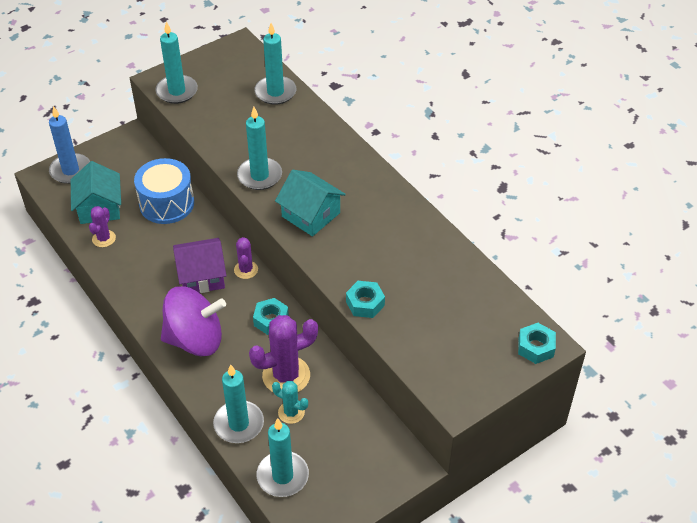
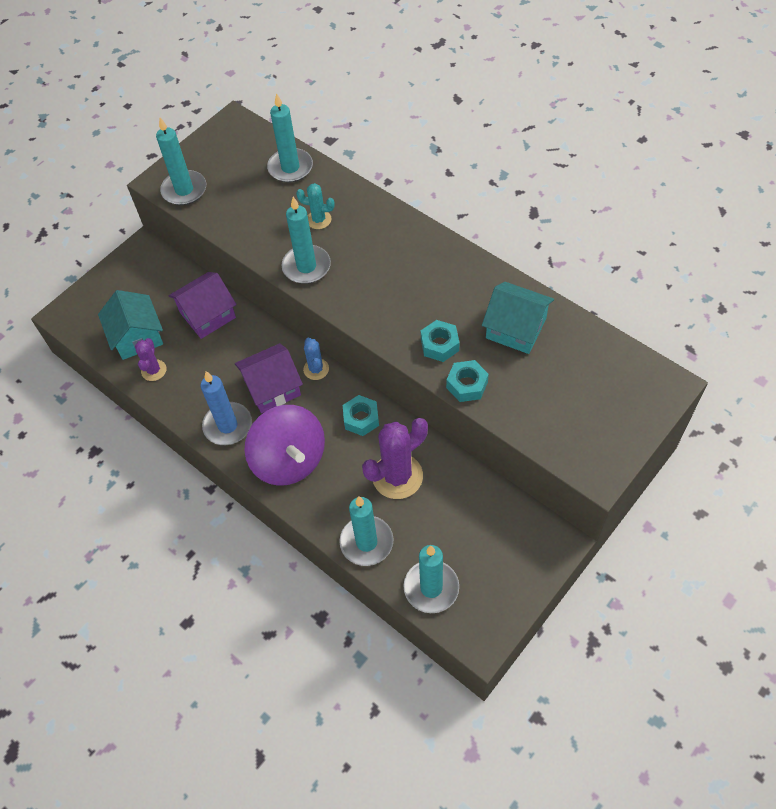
camera: 10 degrees left, 10 degrees up
(70, 170) = (91, 301): blue candle -> blue candle (227, 425)
(166, 203) = (207, 315): blue drum -> purple house
(195, 339) = (289, 460): purple spinning top -> purple spinning top turned 75 degrees clockwise
(246, 270) = (316, 369): purple cactus -> blue cactus
(291, 412) = (416, 515): turquoise cactus -> turquoise cactus (319, 220)
(311, 215) = (376, 298): turquoise house -> turquoise house (516, 328)
(535, 347) = (657, 390): turquoise nut -> turquoise nut (439, 345)

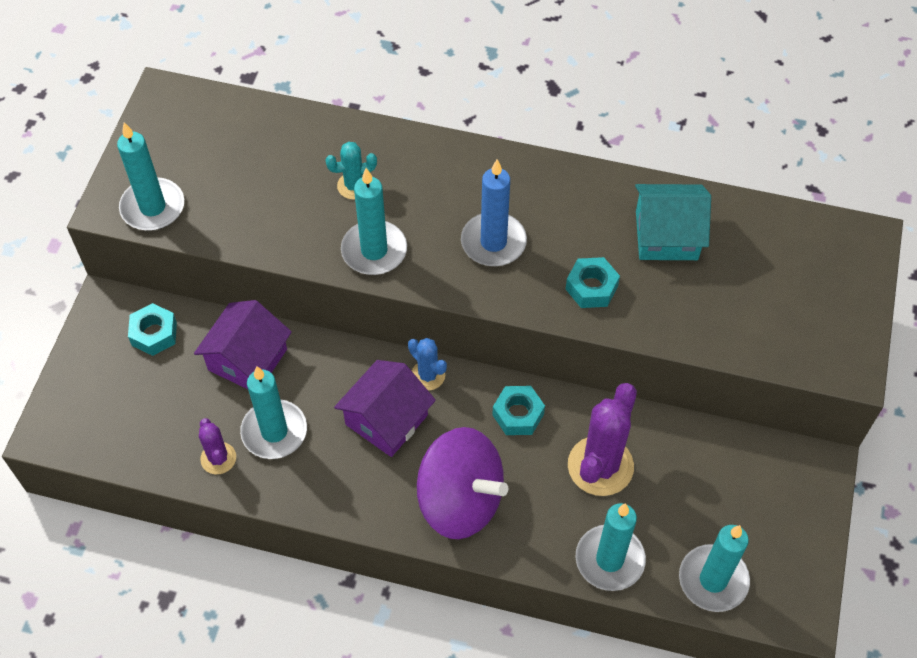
camera: 30 degrees left, 0 degrees up
(137, 336) = (169, 423): turquoise house -> none
(227, 425) = (358, 489): blue candle -> blue candle (493, 242)
(290, 168) = (277, 131): turquoise candle -> turquoise candle (274, 431)
(467, 385) = (650, 323): turquoise nut -> turquoise nut (154, 334)

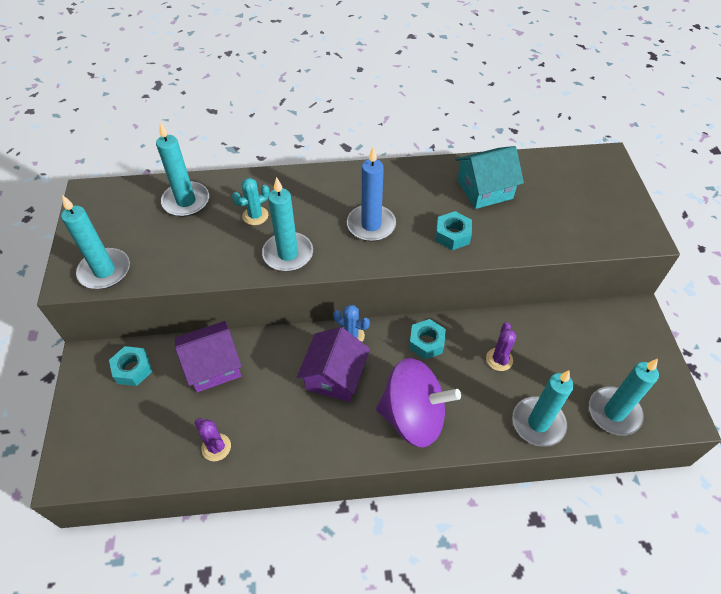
camera: 20 degrees left, 5 degrees down
(247, 359) = (213, 366): purple house -> purple house turned 60 degrees clockwise
(274, 431) = (253, 412): turquoise candle -> turquoise candle (186, 201)
(600, 466) = (499, 359): purple cactus -> purple cactus, size x0.54

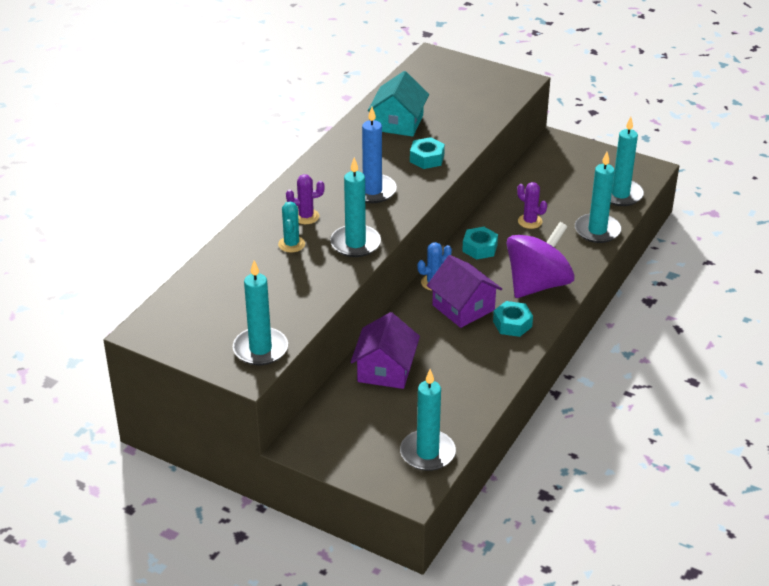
camera: 55 degrees left, 15 degrees down
(133, 369) = (340, 419): turquoise nut -> turquoise nut (512, 324)
(186, 201) = (226, 276): turquoise candle -> turquoise candle (427, 453)
(216, 447) = (468, 396): purple cactus -> purple cactus (306, 216)

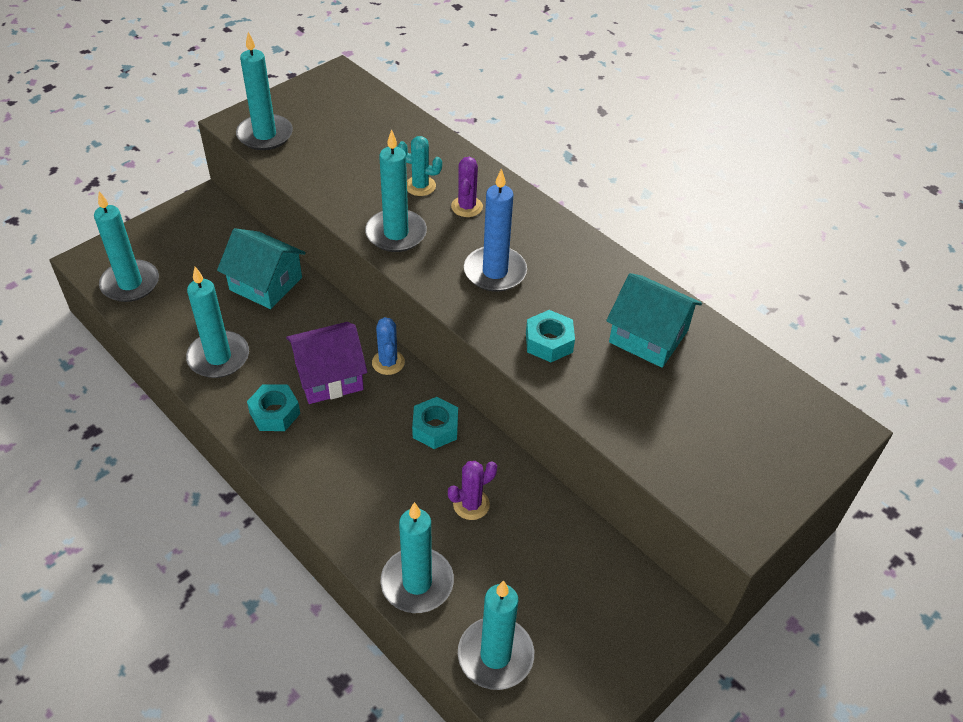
camera: 105 degrees right, 10 degrees up
(385, 370) = (266, 283): purple house -> turquoise house
(478, 370) = (218, 357): none -> turquoise candle
(537, 284) = (334, 465): purple spinning top -> none

